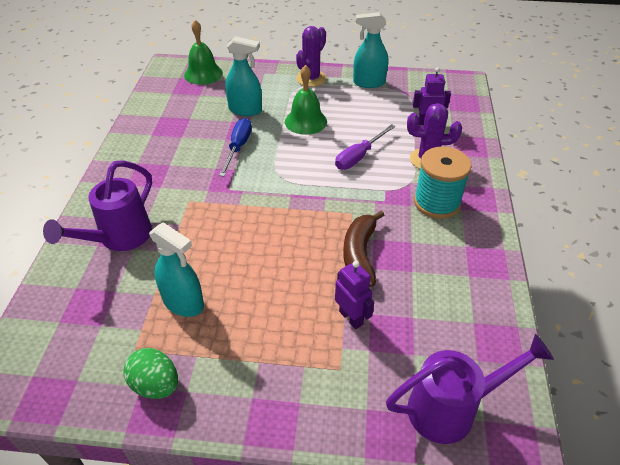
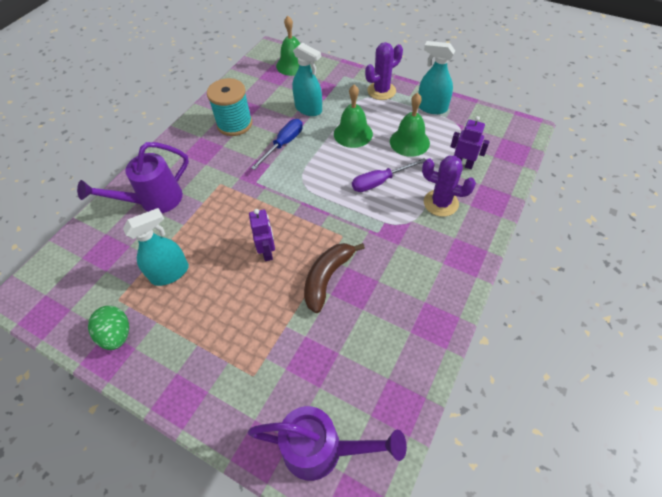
camera: 25 degrees right, 10 degrees up
(183, 303) = (170, 273): turquoise spray bottle -> turquoise spray bottle turned 90 degrees counterclockwise
(351, 317) = (287, 334): purple robot -> purple robot (267, 252)
(366, 116) = (409, 142): none -> green bell
(437, 202) = (424, 249): turquoise spool -> turquoise spool (234, 124)

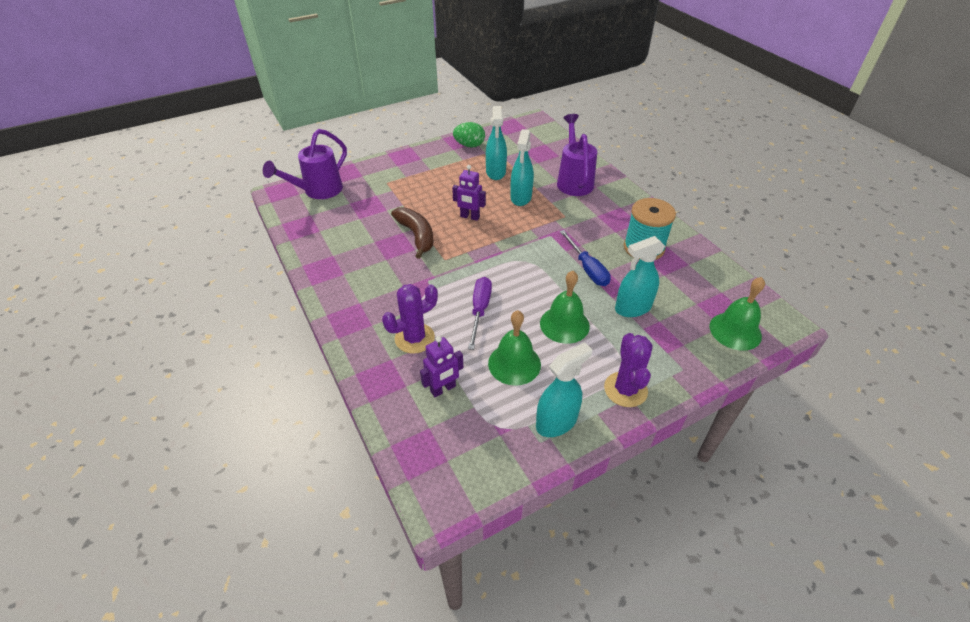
camera: 120 degrees right, 10 degrees down
(208, 228) = (521, 197): none -> turquoise spray bottle

